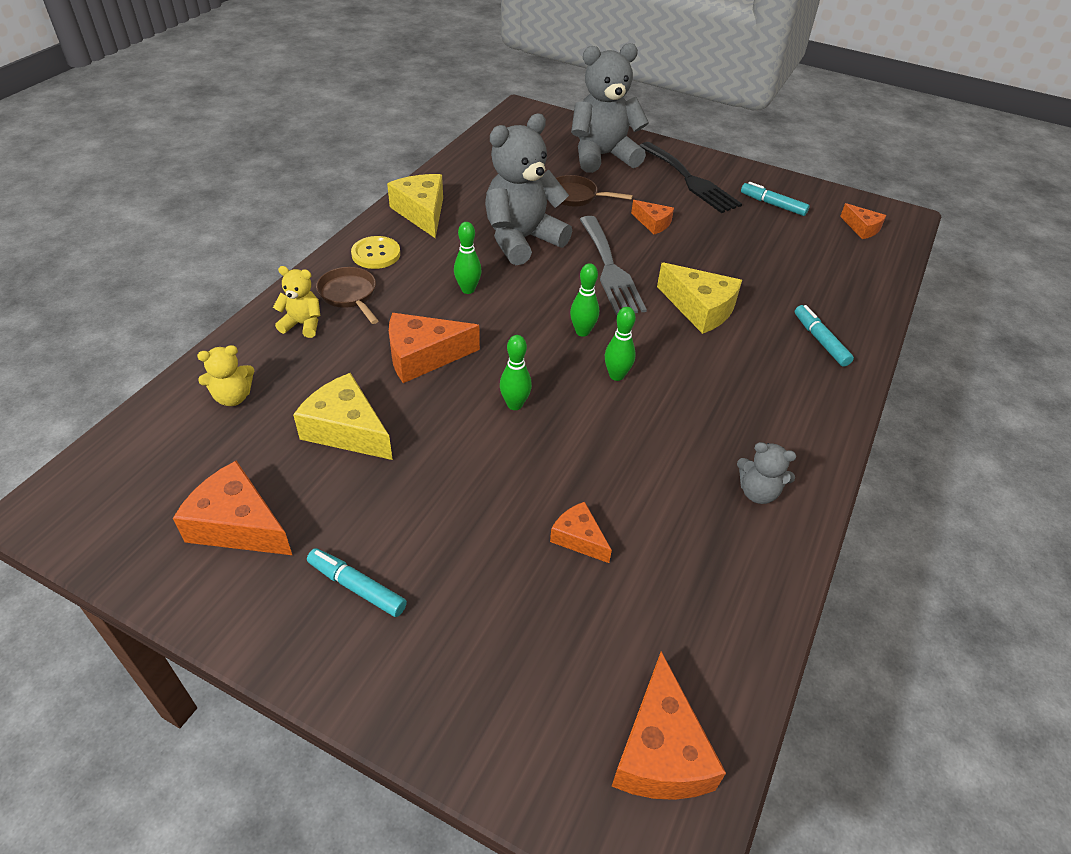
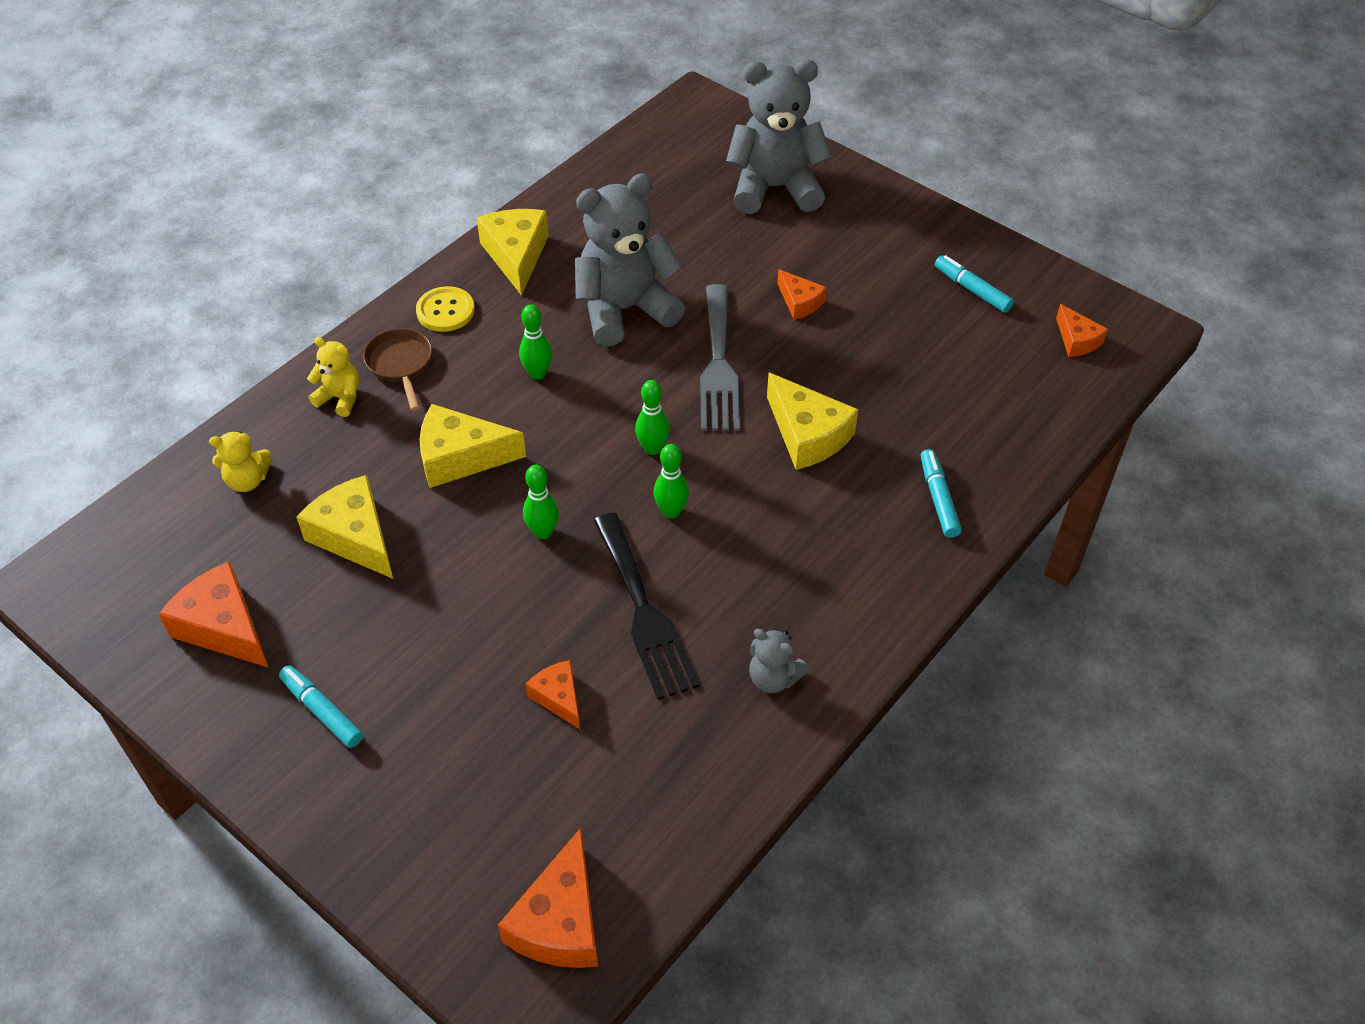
camera: 15 degrees right, 5 degrees up
(423, 356) = (460, 457): orange cheese -> yellow cheese
(576, 196) = (716, 250): brown pan -> none
(690, 180) = (877, 239): black fork -> black fork (644, 612)

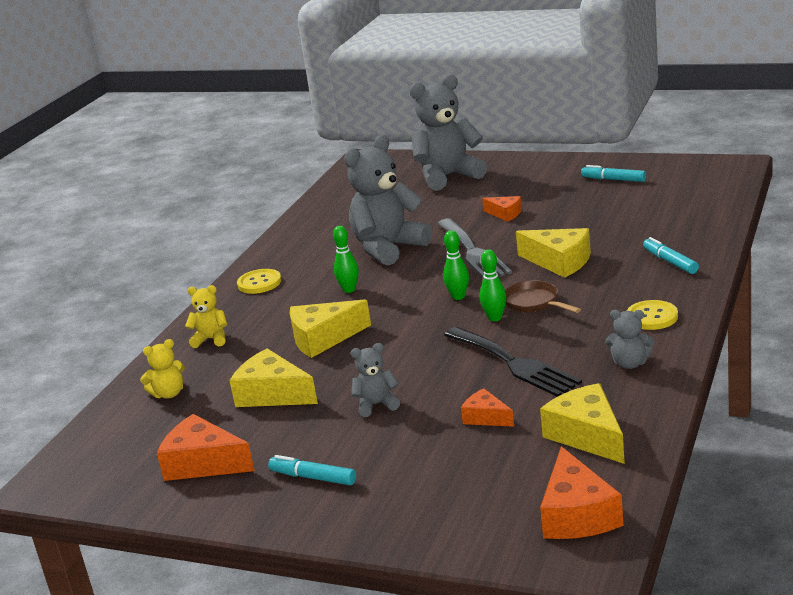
camera: 15 degrees left, 25 degrees down
(401, 365) = (245, 313): brown pan -> brown pan (534, 303)
(454, 613) = (376, 405): none -> grey teddy bear
(516, 255) = (291, 248): yellow cheese -> yellow cheese (587, 435)
(543, 532) = (411, 352): green bowling pin -> none
(851, 599) = (652, 317): none -> yellow button
(1077, 340) = (698, 180): orange cheese -> none

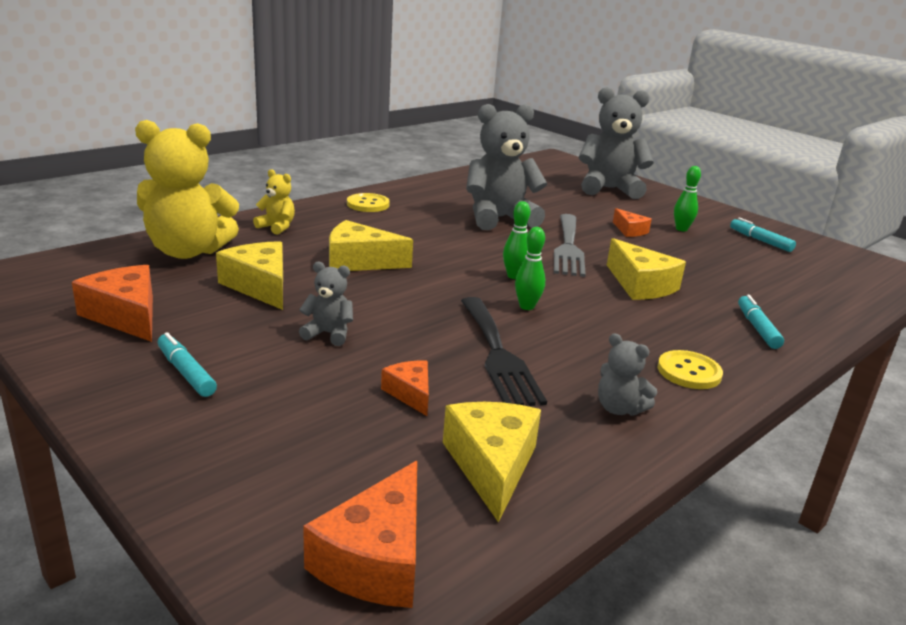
camera: 20 degrees right, 0 degrees up
(169, 394) = (188, 251): yellow teddy bear -> yellow teddy bear, size x2.15
(349, 290) = (429, 235): green bowling pin -> green bowling pin (681, 229)
(534, 303) = (578, 309): brown pan -> none

